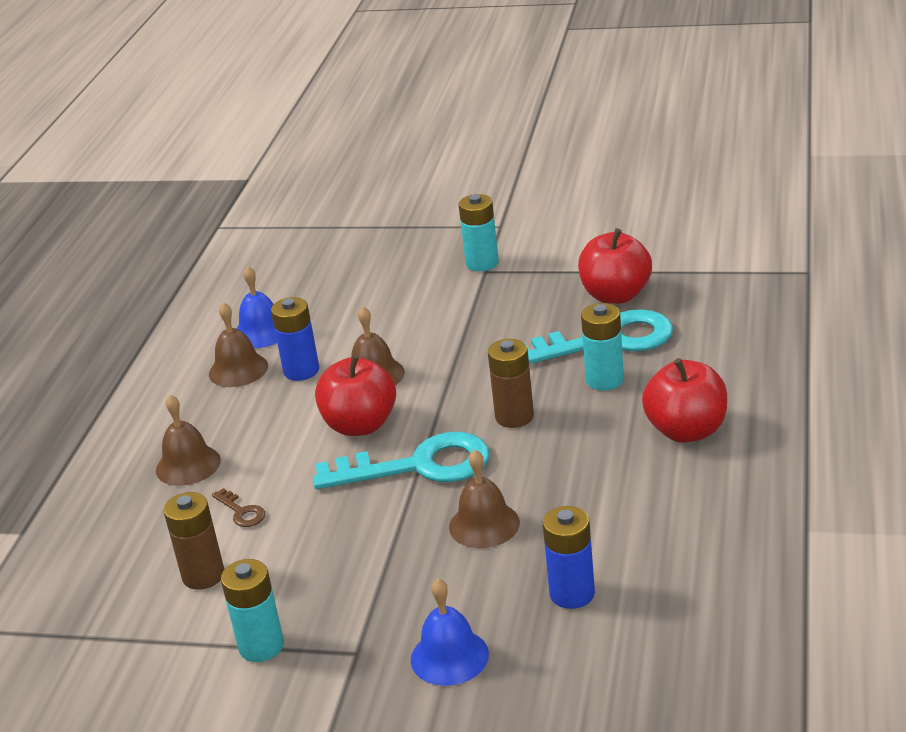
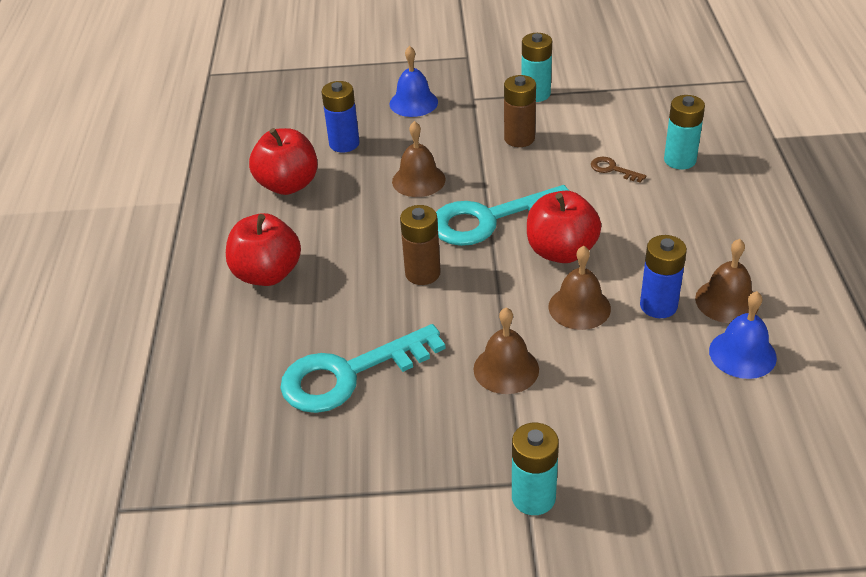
camera: 165 degrees right, 10 degrees up
(188, 465) = (690, 200): brown bell -> brown bell (506, 369)
(203, 575) = (606, 126): brown battery -> brown battery (519, 138)
(604, 380) = (346, 322): turquoise battery -> turquoise battery (680, 160)
(616, 295) = (349, 447): red apple -> red apple (288, 185)

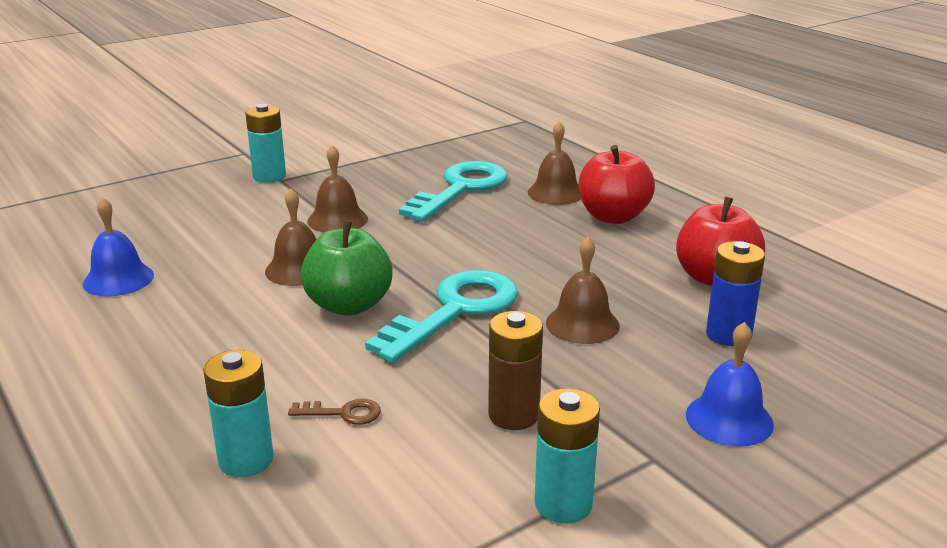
camera: 145 degrees right, 15 degrees down
(422, 273) = (475, 252): brown battery -> none
(561, 251) = (349, 305): red apple -> green apple
(658, 305) = (216, 291): blue battery -> none
(727, 301) = (140, 313): brown bell -> brown bell (556, 193)

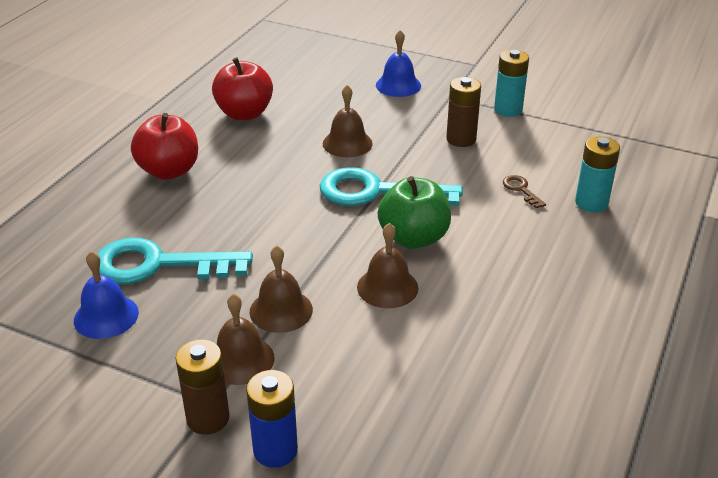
camera: 120 degrees left, 10 degrees up
(118, 279) = (499, 383): blue bell -> blue bell (106, 316)
(269, 176) = (208, 418): turquoise battery -> brown battery
(556, 193) = (134, 210): brown bell -> brown bell (240, 360)
(728, 335) = (315, 98): blue battery -> blue battery (275, 450)

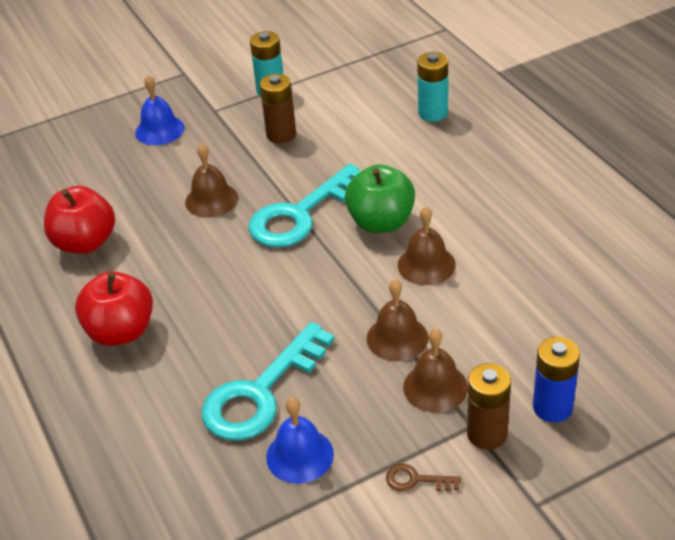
camera: 50 degrees left, 5 degrees up
(521, 189) = (381, 138): brown key -> brown key (416, 480)

